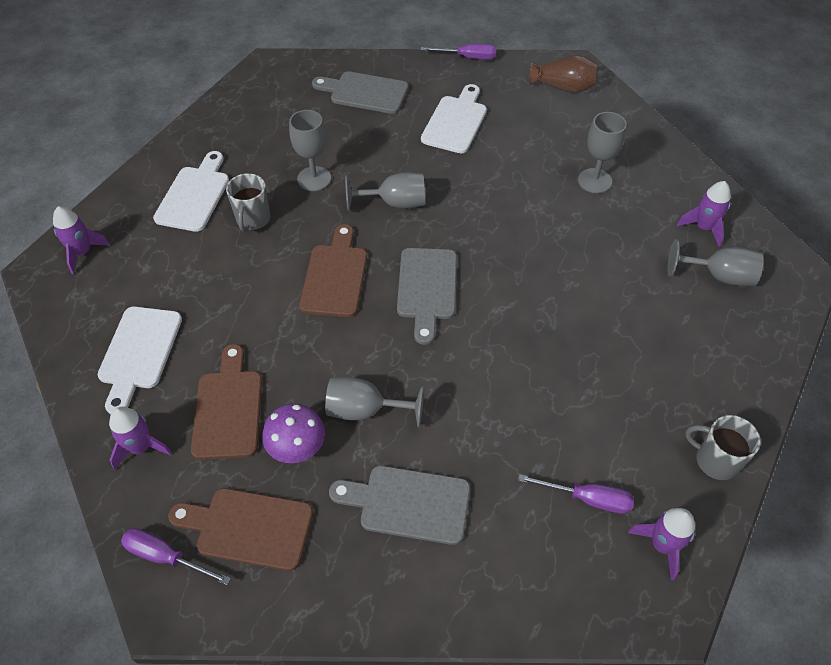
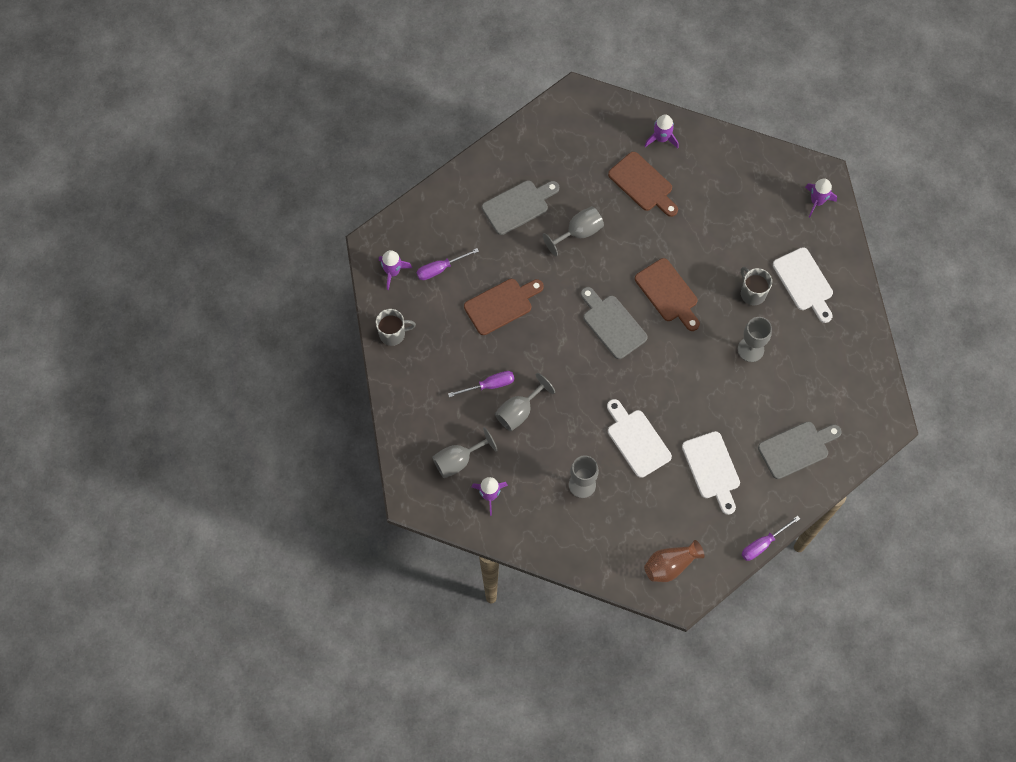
camera: 140 degrees right, 15 degrees up
(139, 352) = (717, 176): white cutting board -> white cutting board (637, 440)
(166, 557) = (598, 109): purple screwdriver -> purple screwdriver (489, 385)
(248, 527) = (577, 145): brown cutting board -> brown cutting board (501, 305)
(297, 446) = (592, 192): purple mushroom -> none
(394, 203) = (685, 369): grey goblet -> grey goblet (519, 411)

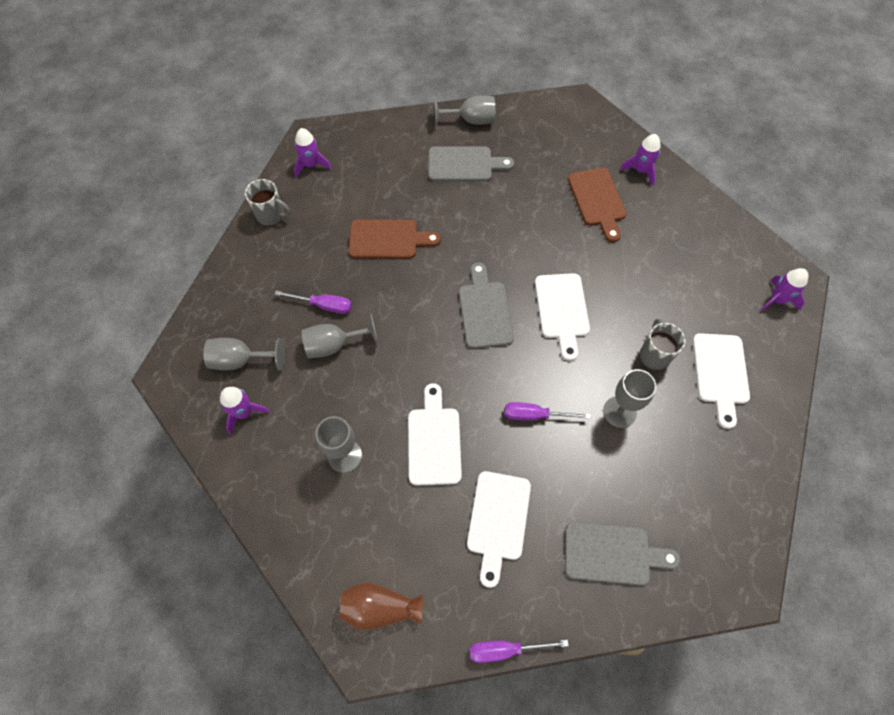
camera: 30 degrees right, 5 degrees down
(440, 269) = (355, 182): purple screwdriver -> purple screwdriver (535, 415)
(578, 232) = (506, 213): grey goblet -> grey goblet (471, 120)
(668, 293) = (562, 310): brown cutting board -> white cutting board

